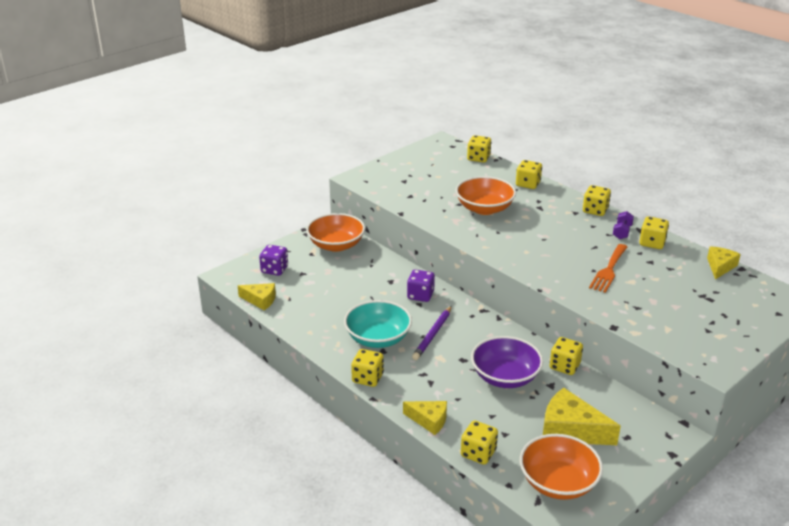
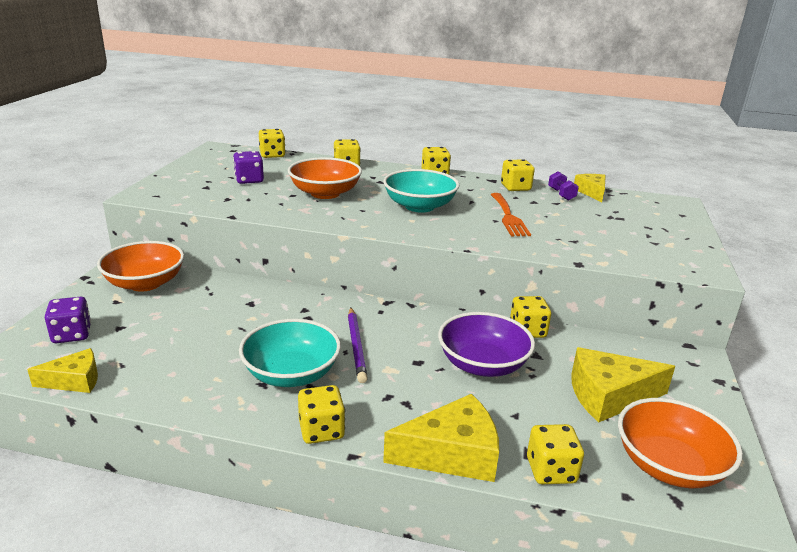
camera: 35 degrees left, 5 degrees down
(420, 295) = (301, 308): purple dice -> purple dice (249, 180)
(429, 420) = (452, 454): yellow cheese -> yellow cheese, size x1.63
(546, 240) = (419, 206): none -> turquoise bowl
(622, 232) = (479, 185): purple dumbbell -> purple dumbbell (561, 194)

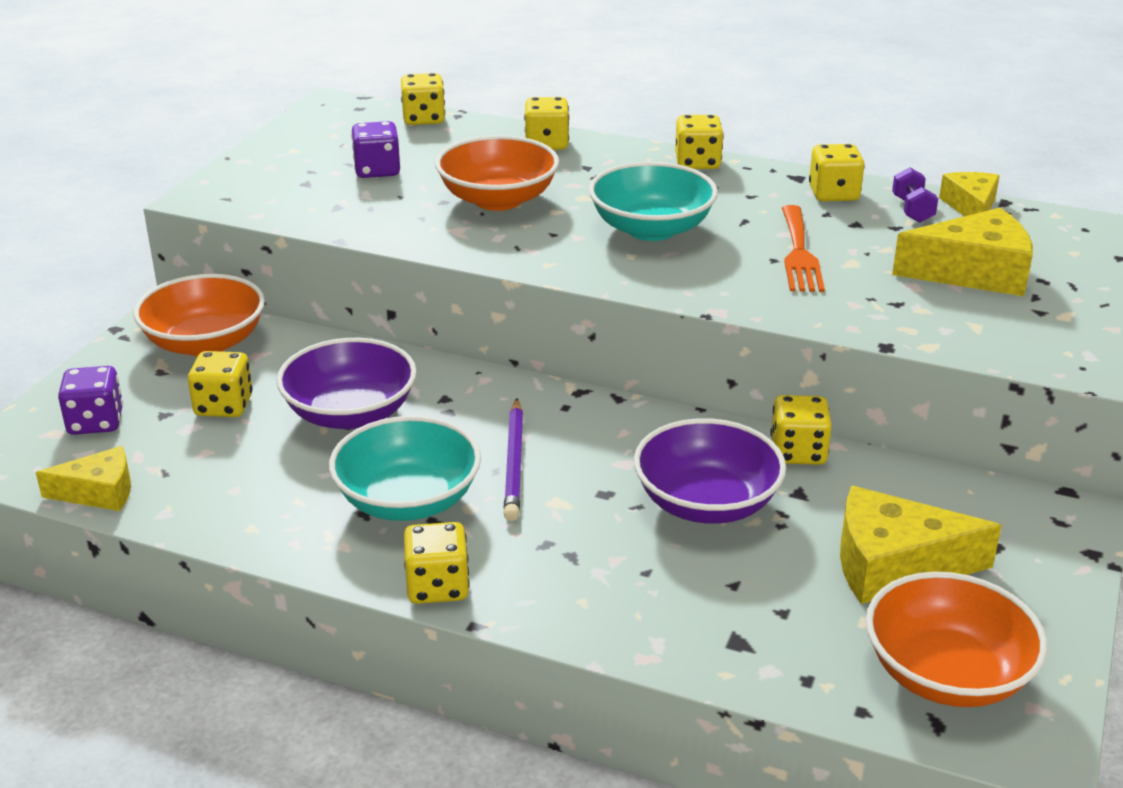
camera: 10 degrees right, 5 degrees up
(245, 321) = (350, 413): none -> purple bowl
(452, 454) = (620, 633): yellow cheese -> yellow cheese (973, 272)
(551, 470) = (760, 667): yellow dice -> yellow dice (224, 406)

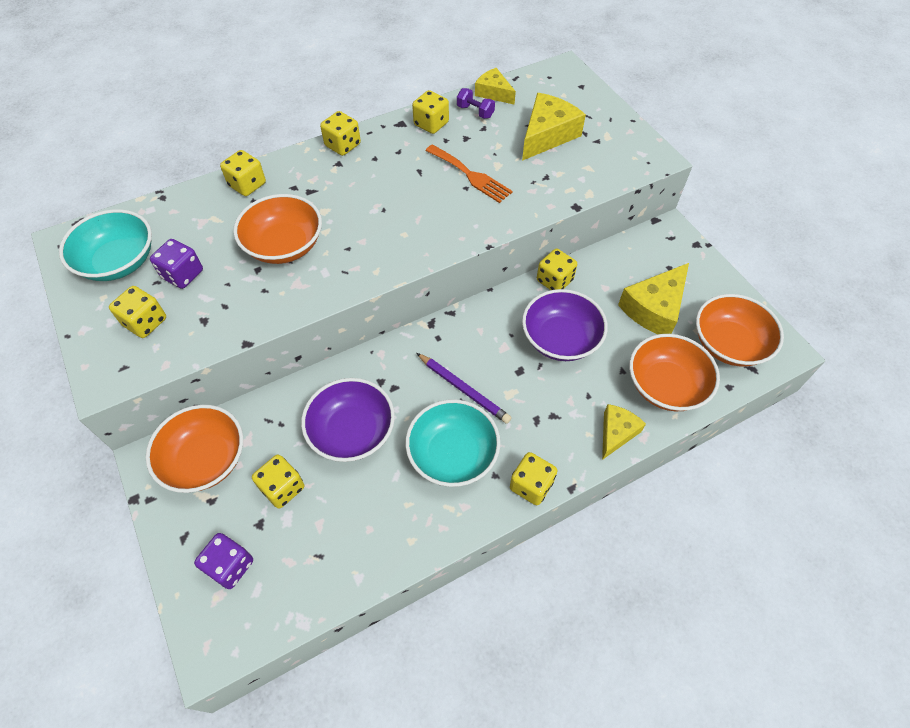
camera: 50 degrees left, 25 degrees up
(99, 492) = (306, 602): yellow cheese -> yellow cheese (616, 433)
(424, 119) = (146, 214): yellow dice -> yellow dice (145, 322)
(651, 229) = (388, 208): turquoise bowl -> turquoise bowl (119, 262)
(767, 639) = (665, 385): none -> orange bowl

